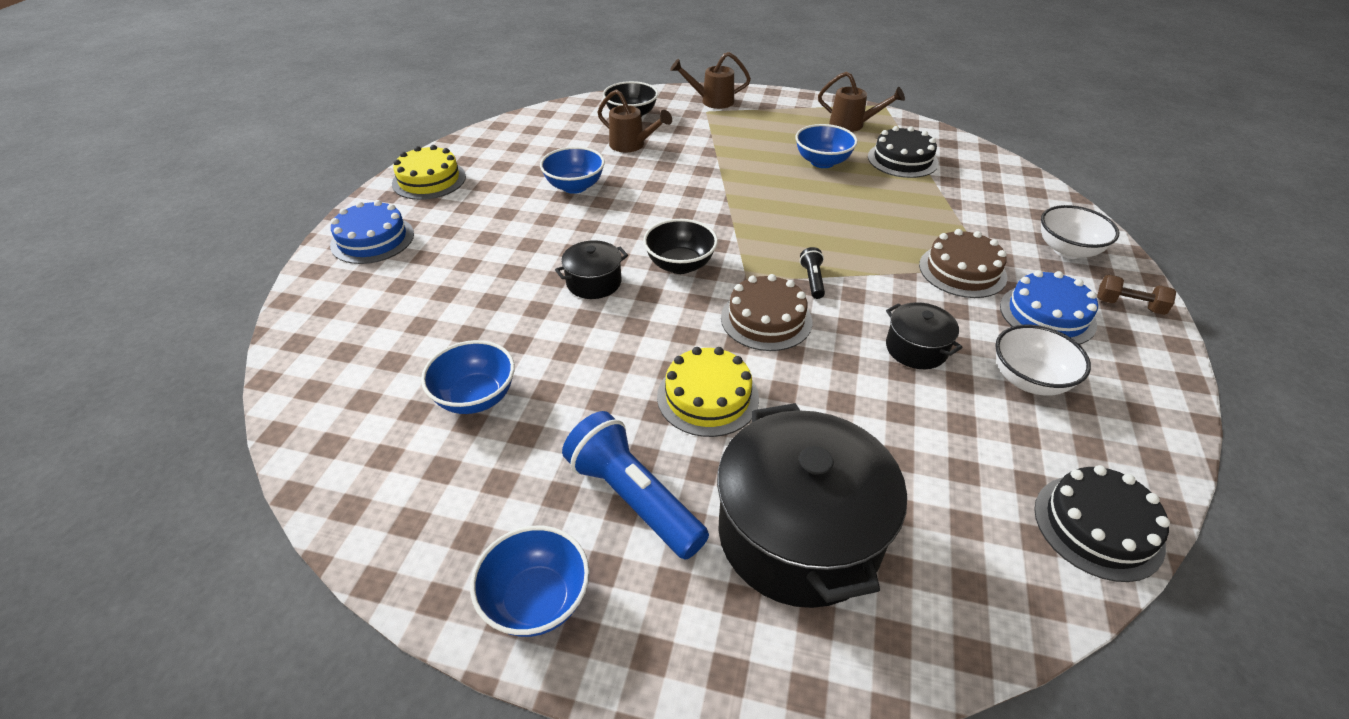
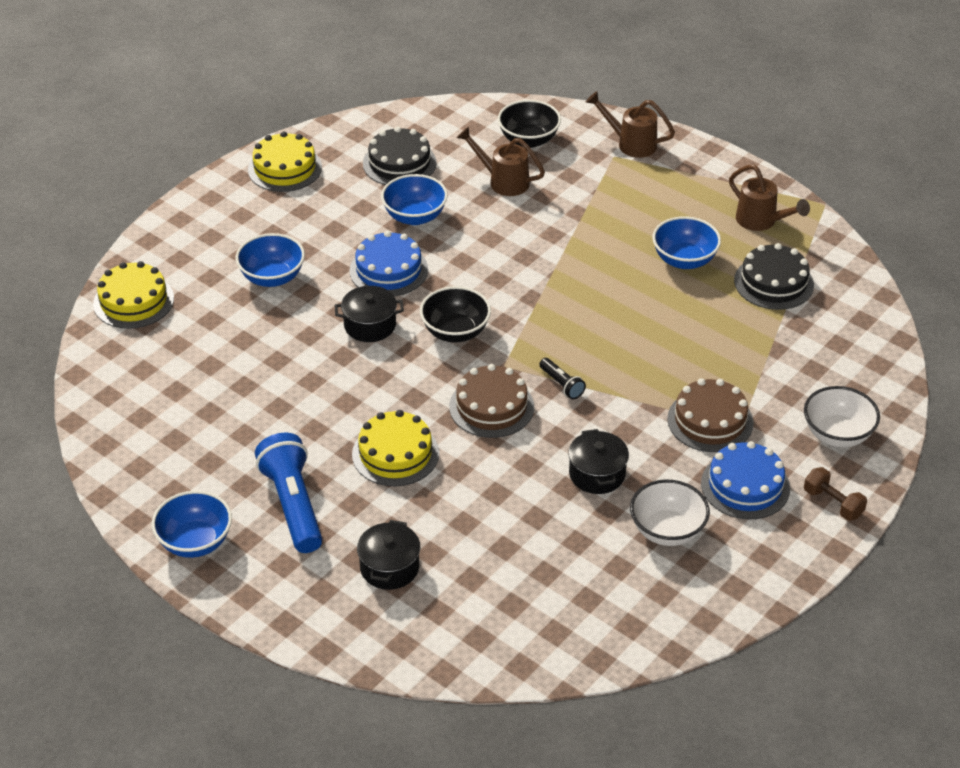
camera: 25 degrees right, 0 degrees up
(320, 332) = (133, 301): none -> yellow cake
(372, 239) = (207, 222): blue cake -> blue cake (388, 270)
(475, 397) = (223, 395): blue bowl -> blue bowl (272, 277)
(632, 145) = (503, 181): brown watering can -> brown watering can turned 150 degrees clockwise
(799, 534) = (389, 567): black pot -> black pot, size x0.48
(812, 280) = (562, 384): black flashlight -> black flashlight turned 120 degrees clockwise
(1098, 526) = (607, 641): black cake -> black cake (399, 163)

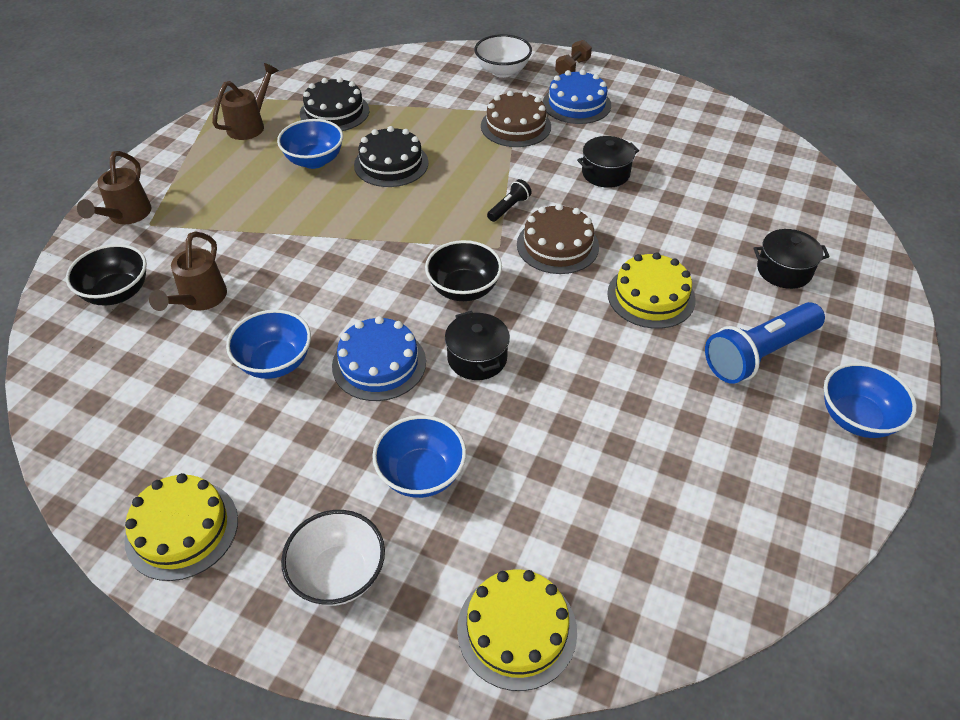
camera: 105 degrees left, 5 degrees up
(399, 163) = (166, 401): black cake -> black cake (391, 164)
(667, 531) = (643, 133): white bowl -> white bowl (339, 574)

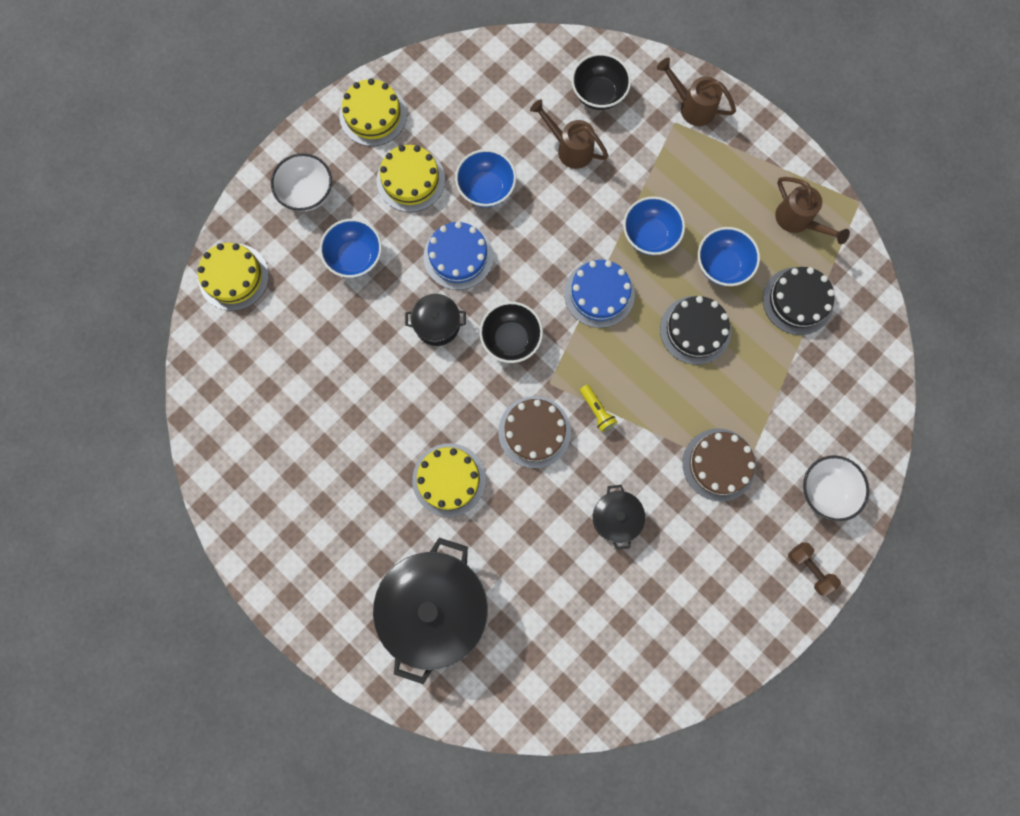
camera: 110 degrees right, 30 degrees up
(282, 447) = (410, 180): none -> yellow cake
(509, 208) = (597, 410): black flashlight -> yellow flashlight
(576, 104) = (738, 542): blue cake -> blue cake (599, 294)
(759, 354) = (360, 530): blue flashlight -> none
(784, 270) = (435, 606): black pot -> black pot, size x2.09
(856, 418) = (279, 564): blue bowl -> blue bowl (649, 235)

